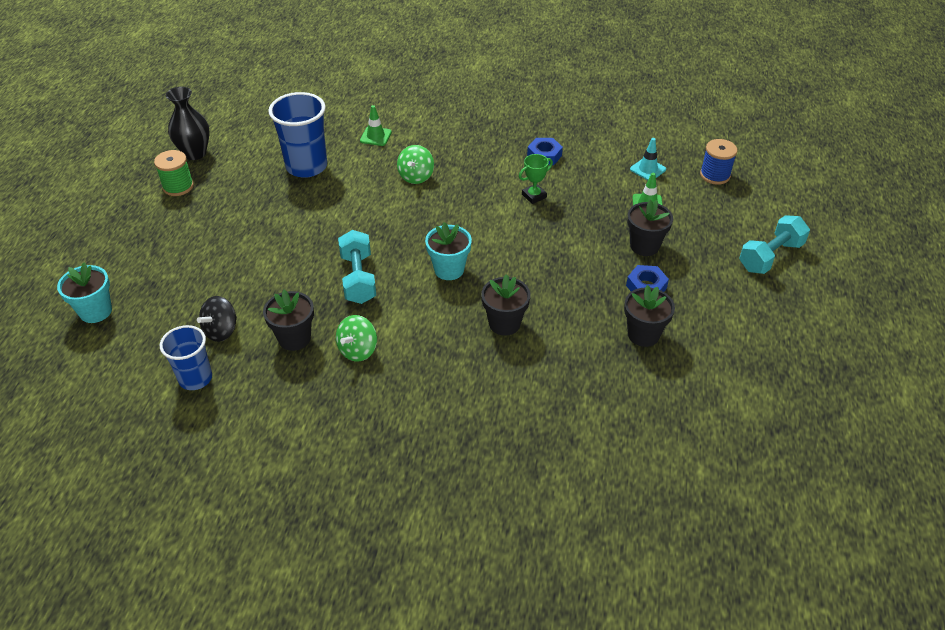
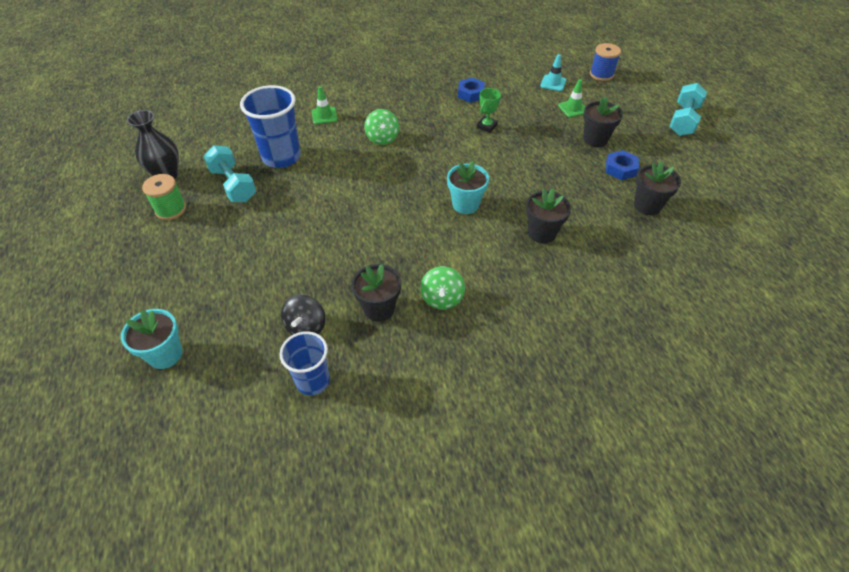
camera: 25 degrees left, 5 degrees up
(358, 278) = (396, 237): turquoise dumbbell -> turquoise dumbbell (233, 185)

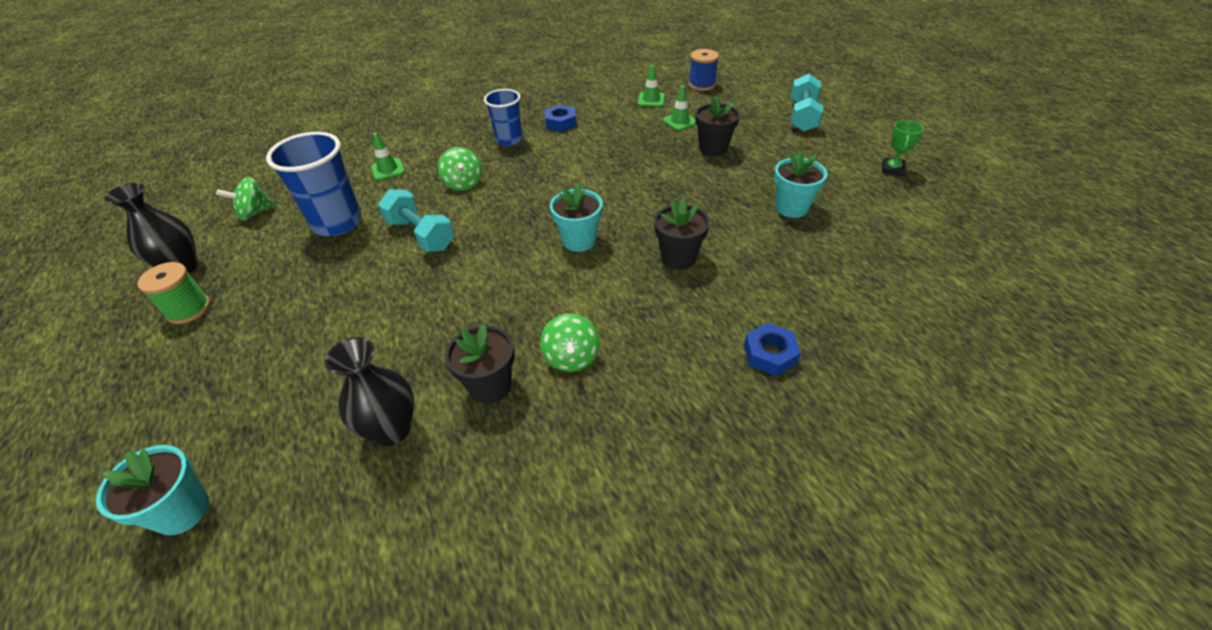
camera: 10 degrees left, 5 degrees down
(220, 138) = (255, 213): none -> green spinning top
(233, 185) = (275, 265): turquoise dumbbell -> turquoise dumbbell (421, 235)
(306, 327) = (392, 429): black spinning top -> black vase
(313, 381) = (410, 504): blue cup -> blue cup (509, 140)
(486, 126) = (586, 153): green trophy -> green trophy (892, 169)
(553, 83) = (651, 100): turquoise traffic cone -> green traffic cone
(620, 169) = (750, 174): blue nut -> blue nut (770, 354)
(647, 205) = (791, 208): black flower pot -> turquoise flower pot

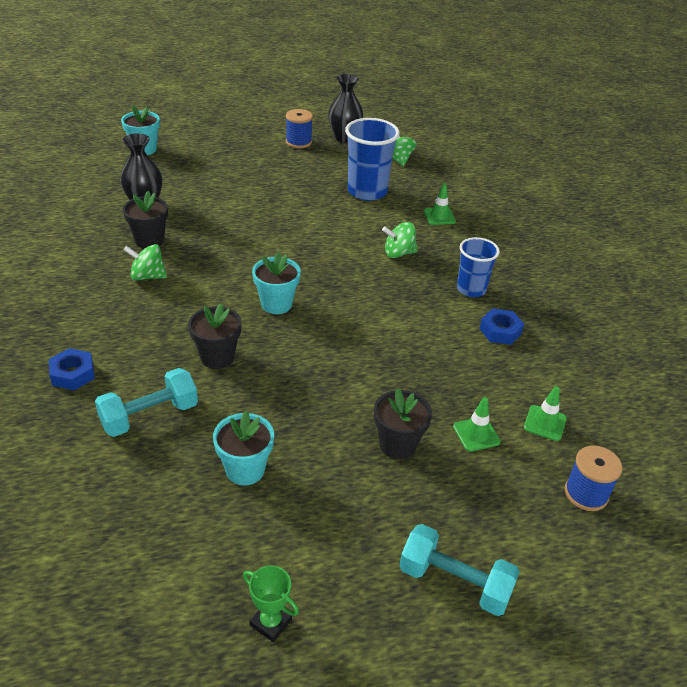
camera: 100 degrees right, 5 degrees down
(188, 309) = (298, 142): green spool -> blue spool
(421, 235) = (331, 226): turquoise dumbbell -> turquoise dumbbell (150, 416)

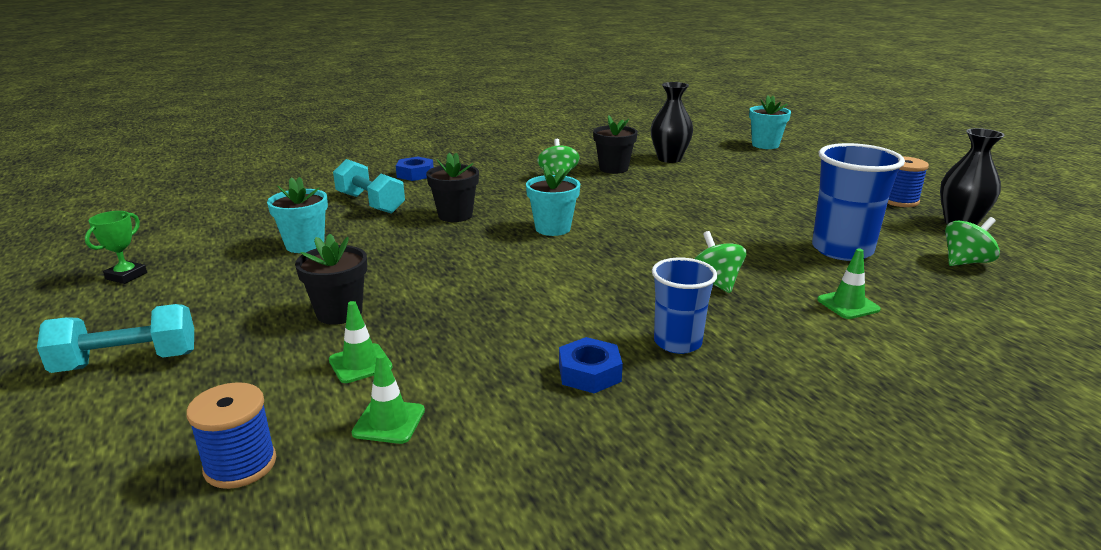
camera: 80 degrees right, 15 degrees down
(454, 582) = (127, 362): turquoise dumbbell -> turquoise dumbbell turned 60 degrees clockwise

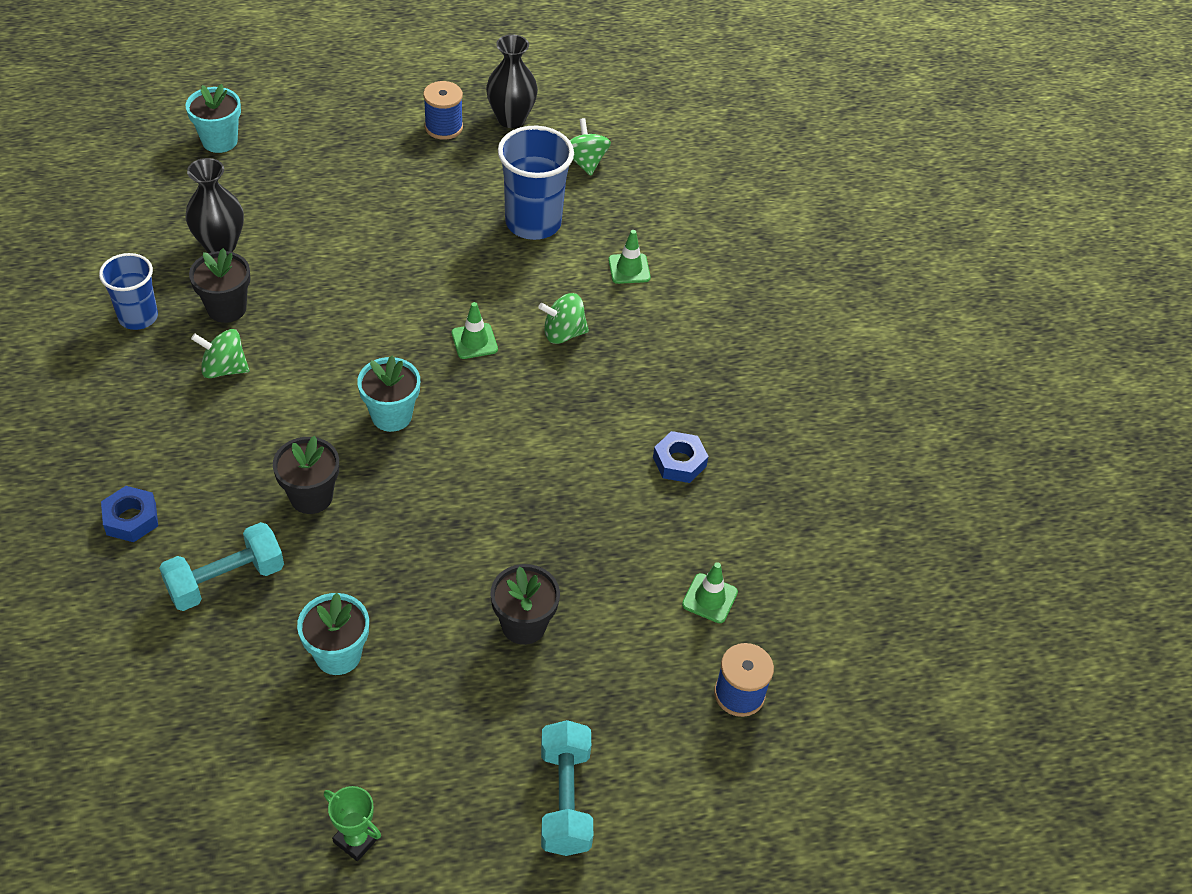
camera: 80 degrees left, 25 degrees up
(360, 363) = (622, 612): green traffic cone -> green traffic cone (474, 341)
(677, 342) = (652, 394): blue cup -> blue cup (138, 317)

